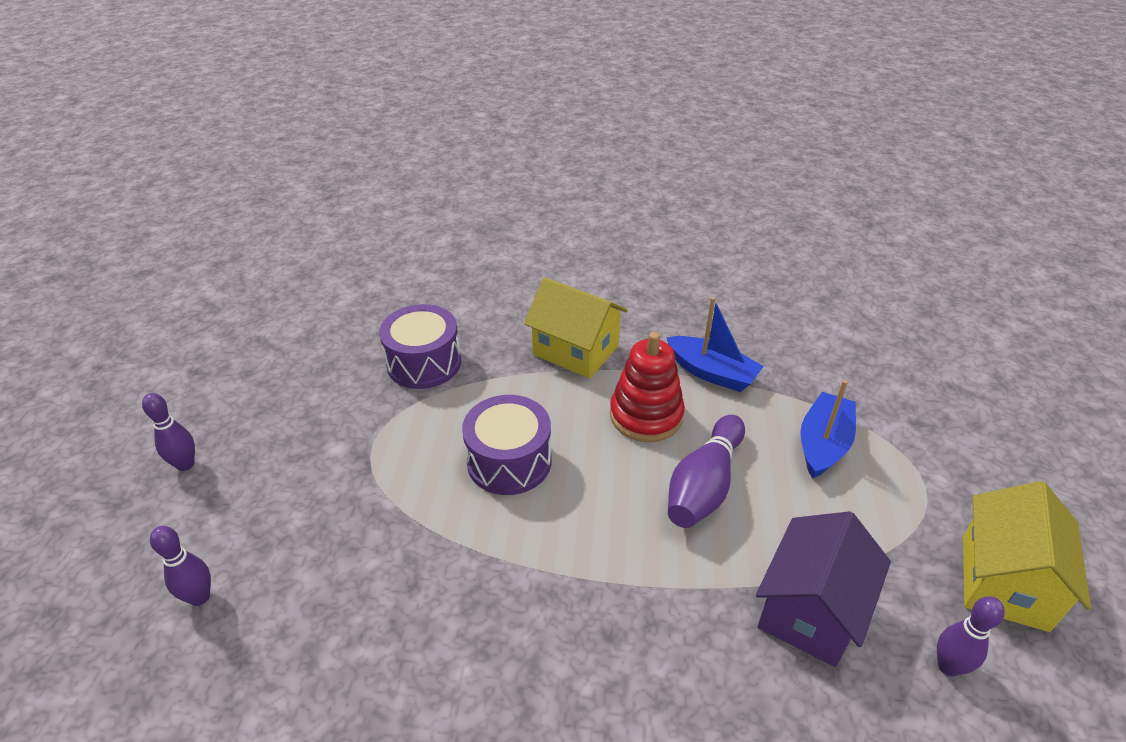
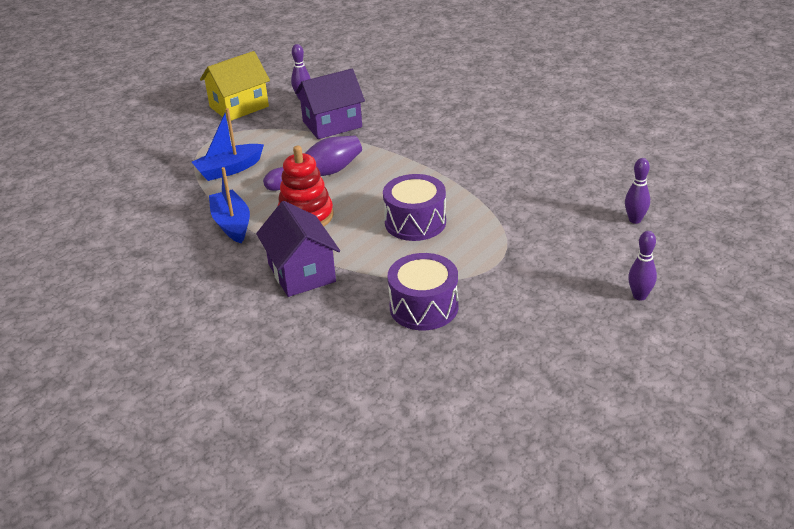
camera: 145 degrees left, 5 degrees down
(576, 350) = (301, 273): yellow house -> purple house

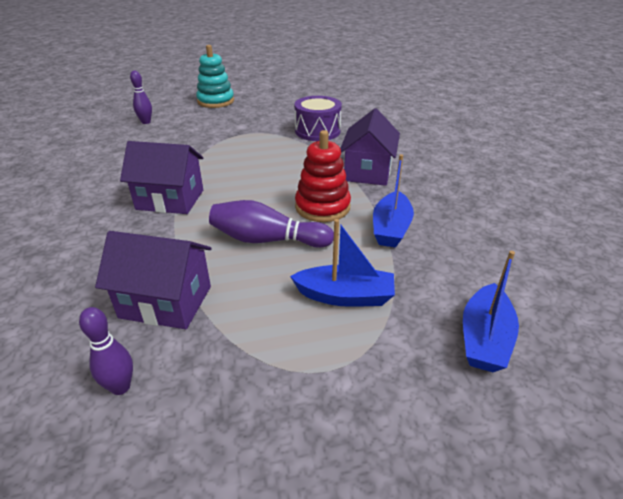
camera: 145 degrees left, 0 degrees up
(130, 185) = (484, 338): none -> blue boat
(239, 106) = (221, 436): yellow house -> none
(415, 222) = (254, 169): purple drum -> none
(436, 166) = (170, 200): none -> purple house
(639, 296) = (216, 101): purple bowling pin -> turquoise stacking toy

